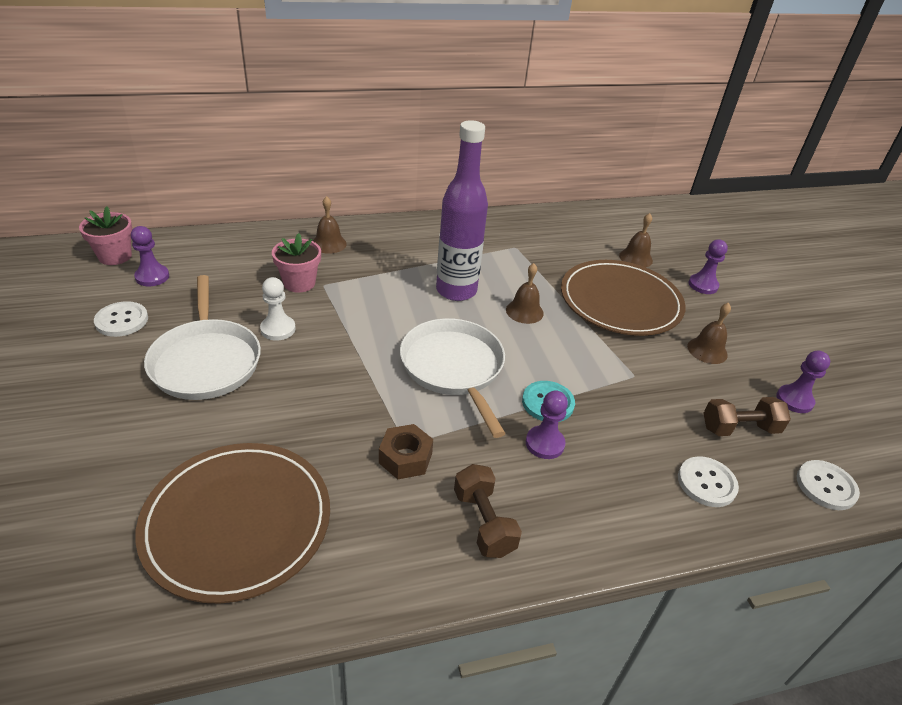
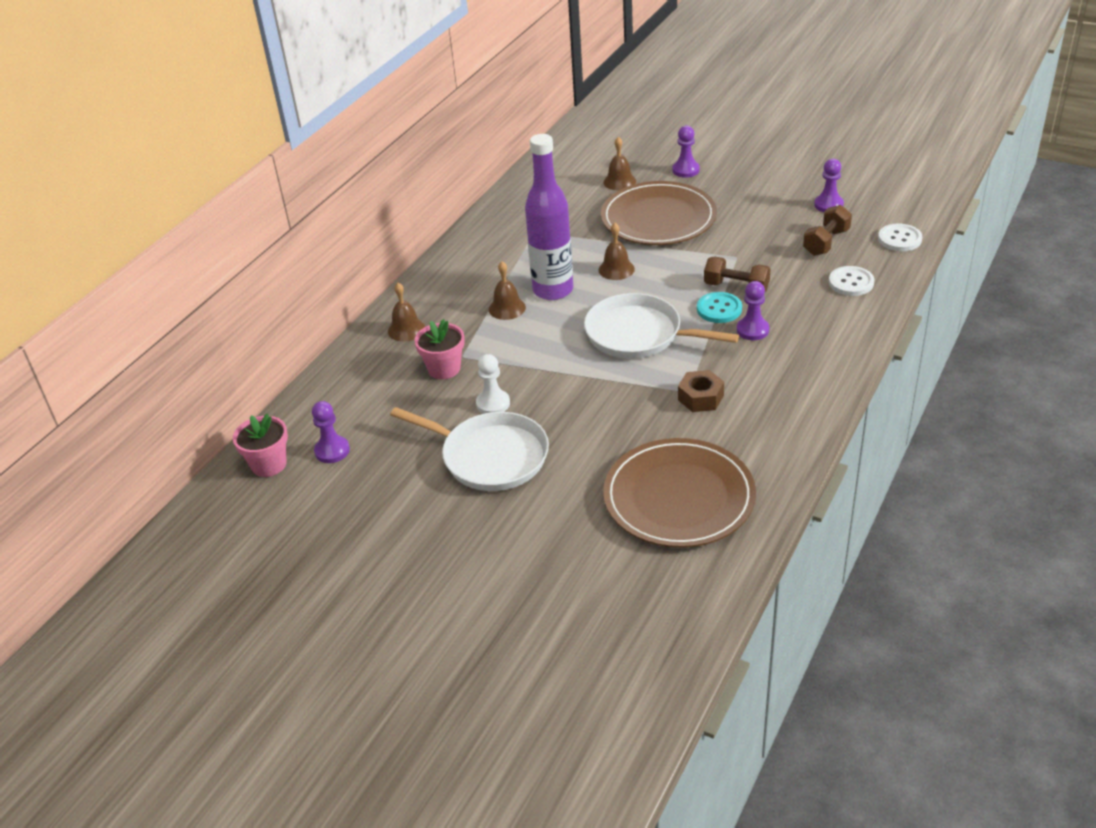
camera: 40 degrees left, 0 degrees up
(122, 320) = (379, 488): white button -> none
(483, 522) = (788, 389): brown dumbbell -> brown dumbbell (736, 287)
(707, 350) = (749, 211): brown bell -> brown bell (507, 308)

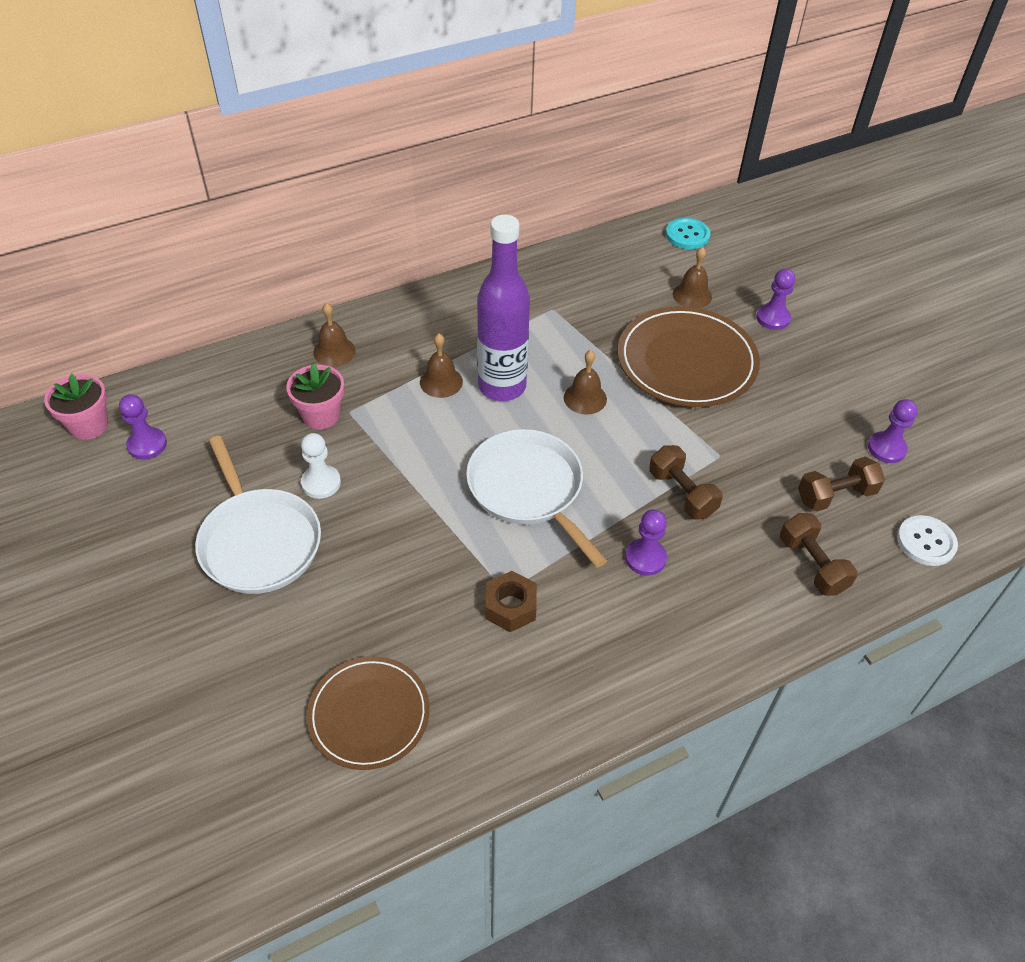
camera: 30 degrees right, 10 degrees up
(679, 497) = (369, 714): brown plate -> brown plate, size x0.65
(719, 309) = (637, 509): turquoise button -> turquoise button (687, 235)
(851, 282) = (812, 565): white button -> brown dumbbell

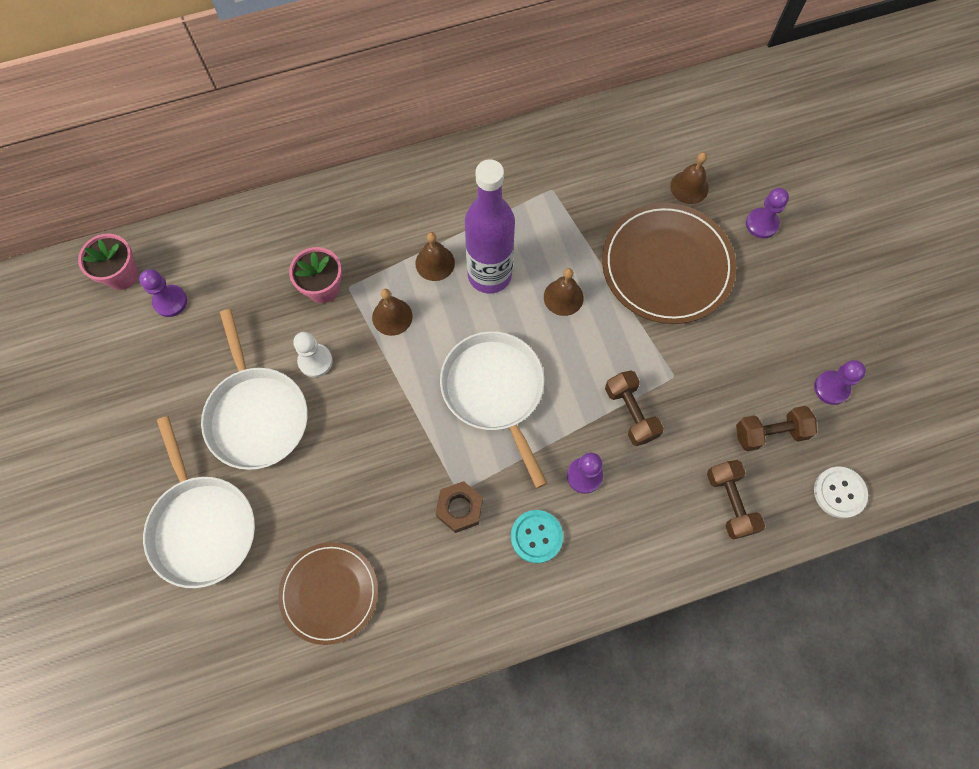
camera: 10 degrees right, 20 degrees up
(203, 662) = (202, 526): none -> white pan
(334, 351) = (342, 217): brown bell -> brown bell (392, 316)
(687, 235) = (701, 111): turquoise button -> turquoise button (536, 536)

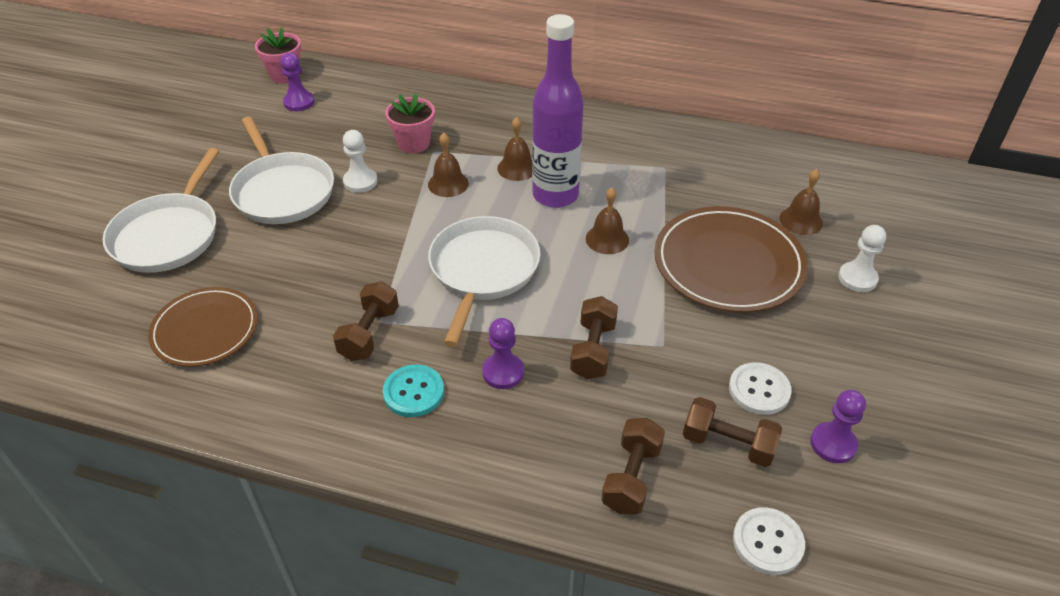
camera: 35 degrees right, 25 degrees down
(257, 415) = (282, 191): white pan -> white pan turned 45 degrees counterclockwise
(459, 508) = (369, 333): brown nut -> brown dumbbell
(760, 373) = (759, 390): none -> white button
(761, 224) = (857, 278): purple pawn -> white pawn

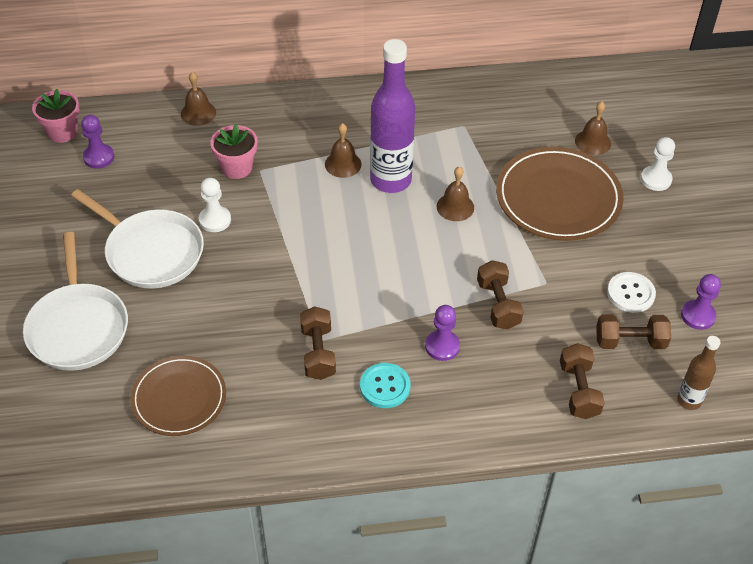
camera: 25 degrees left, 5 degrees up
(448, 184) = (293, 198): brown bell -> brown bell (198, 113)
(483, 270) = (373, 267): white pan -> none
(767, 542) = (689, 400): white button -> brown bottle

